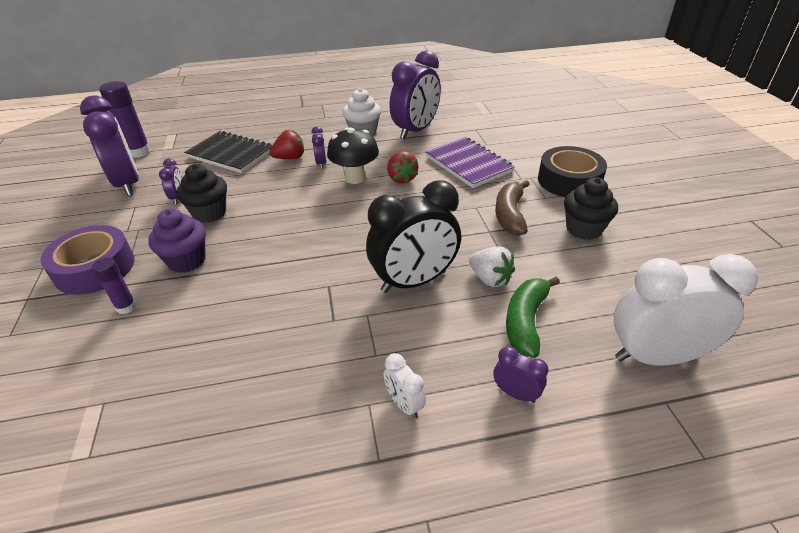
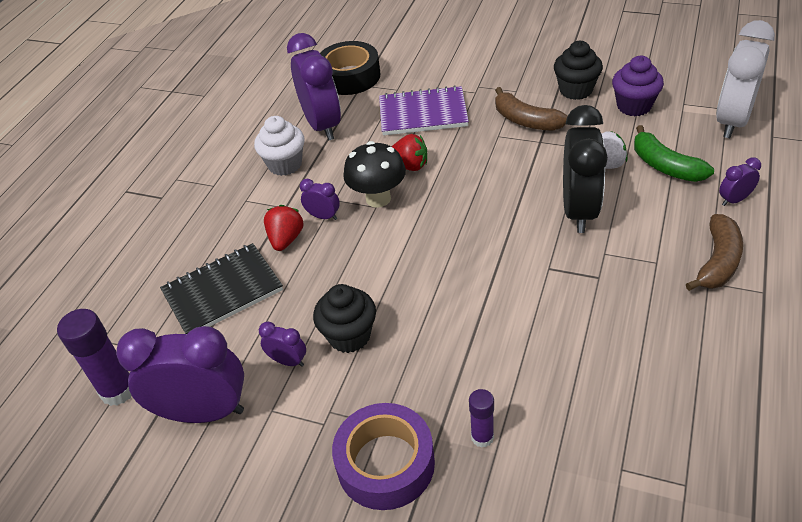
camera: 55 degrees left, 5 degrees up
(187, 261) = (432, 371): purple cupcake -> purple cupcake (634, 106)
(404, 404) = (718, 262): white clock -> brown banana
(569, 180) = (502, 68): black tape -> black tape (350, 76)

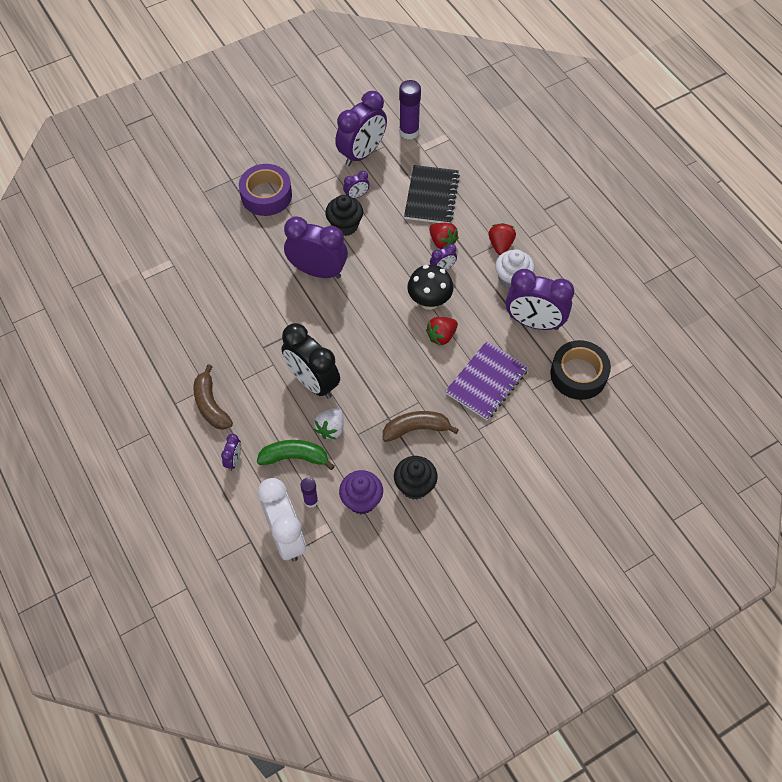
camera: 125 degrees right, 15 degrees up
(245, 197) = (500, 245): none -> red strawberry
(444, 309) = (318, 271): none -> purple clock
(482, 437) = (239, 233): purple glue stick -> purple glue stick (311, 501)

